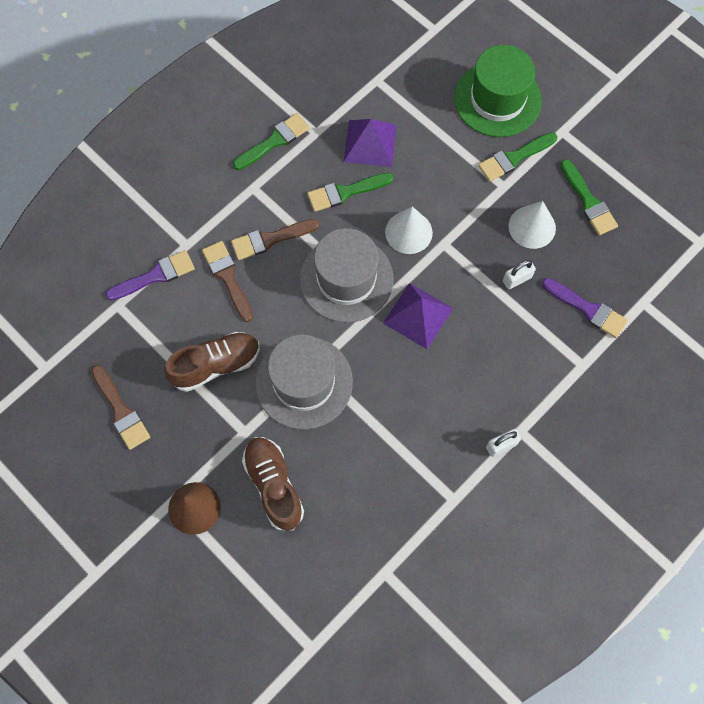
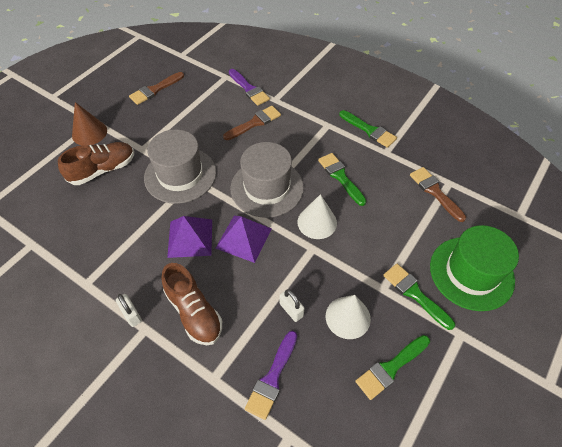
camera: 80 degrees right, 15 degrees down
(216, 365) = (189, 127): brown shoe -> brown shoe (194, 312)
(270, 239) = (289, 140): brown brush -> brown brush (435, 192)
(370, 143) = (389, 186): purple pyramid -> purple pyramid (190, 238)

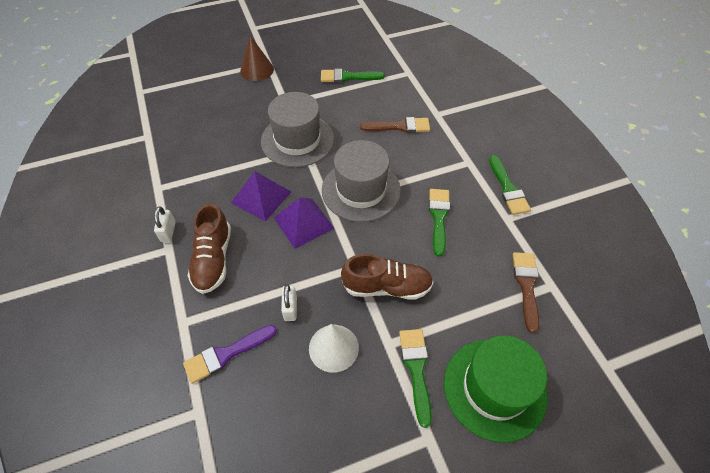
camera: 35 degrees right, 0 degrees up
(103, 170) = (242, 105): brown shoe -> brown shoe (387, 287)
(155, 90) = (337, 57): brown brush -> none
(249, 89) = (420, 93): purple brush -> none
(317, 222) = (379, 246): white cone -> none
(391, 368) = (332, 419): green brush -> green brush (348, 77)

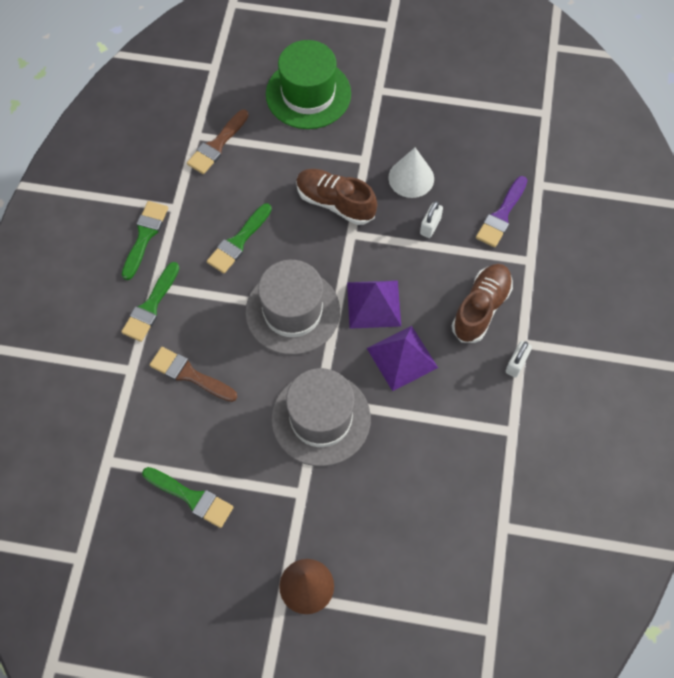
camera: 150 degrees left, 10 degrees up
(226, 354) = (501, 215): purple brush -> purple brush turned 120 degrees clockwise
(416, 369) = (356, 132): green brush -> green brush (151, 306)

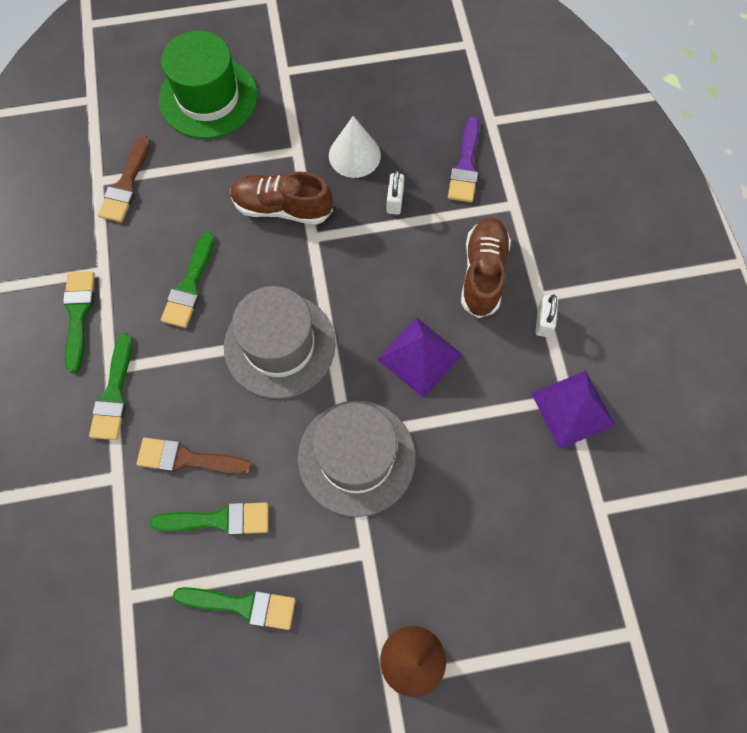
camera: 20 degrees left, 5 degrees up
(196, 428) = (219, 520): none -> green brush
(373, 304) = (366, 306): purple pyramid -> purple pyramid (572, 409)

